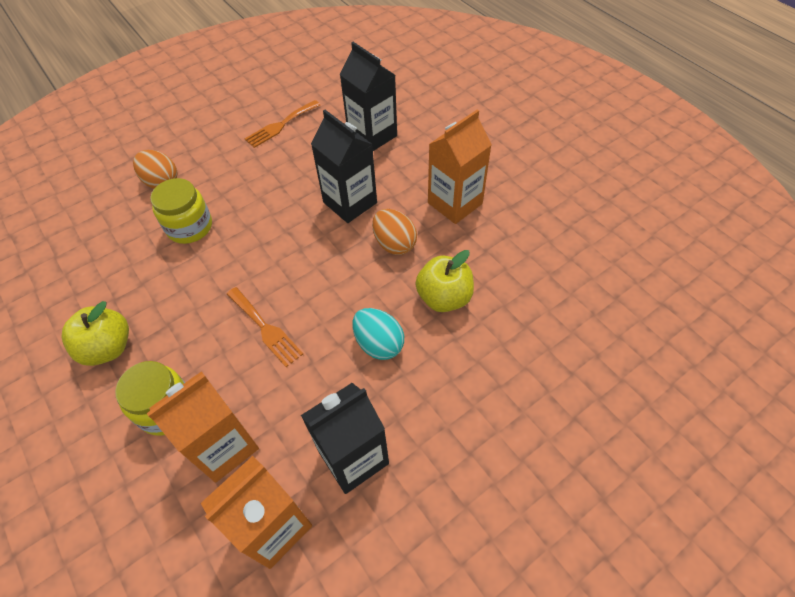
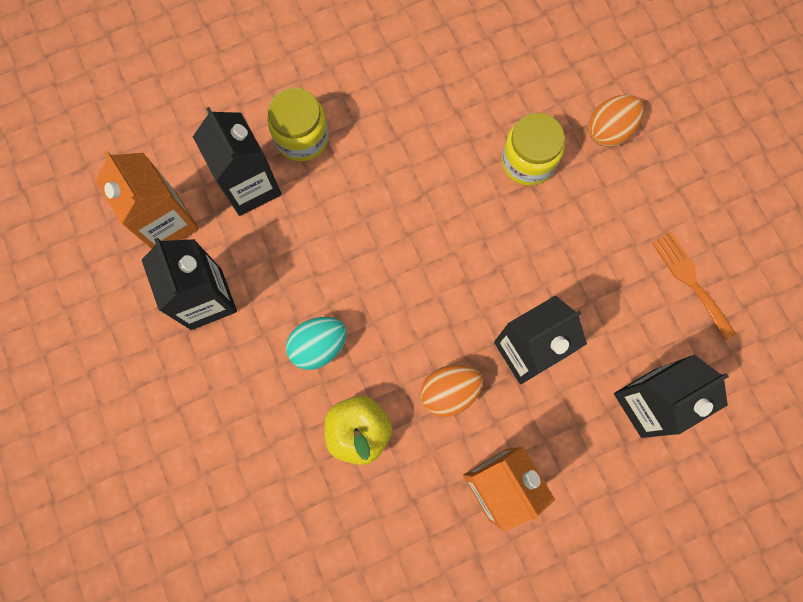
camera: 100 degrees right, 20 degrees up
(108, 348) = (384, 83): yellow apple -> none
(224, 446) = (250, 186): orange carton -> black carton
(265, 328) = (367, 233): orange fork -> none

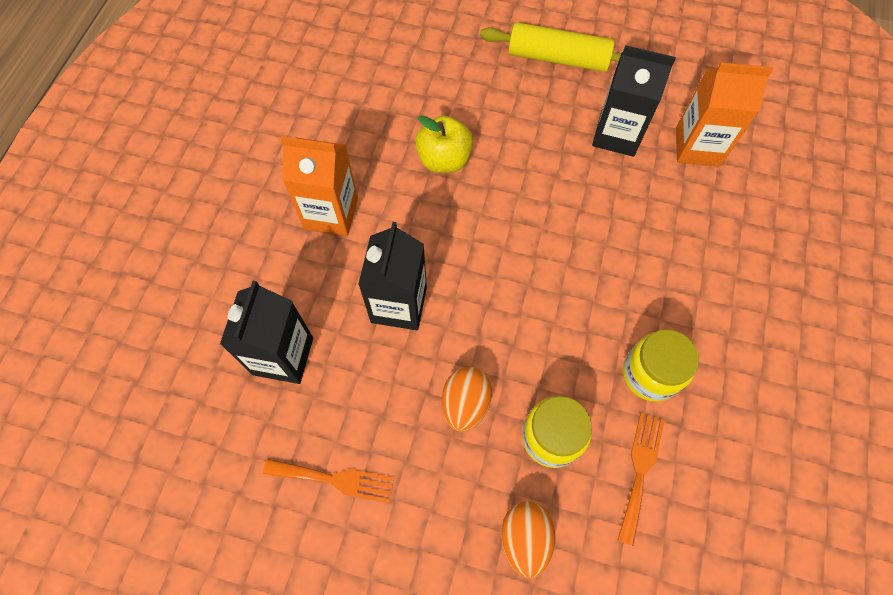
camera: 130 degrees right, 10 degrees down
(148, 419) = (558, 58): none -> yellow rolling pin
(250, 186) = (689, 215): black carton -> none
(302, 137) = (707, 278): yellow jar -> yellow jar (650, 374)
(319, 346) = (524, 176): turquoise egg -> none
(449, 392) = (418, 231): orange egg -> orange egg (465, 404)
(498, 91) = (640, 470): none -> orange fork

